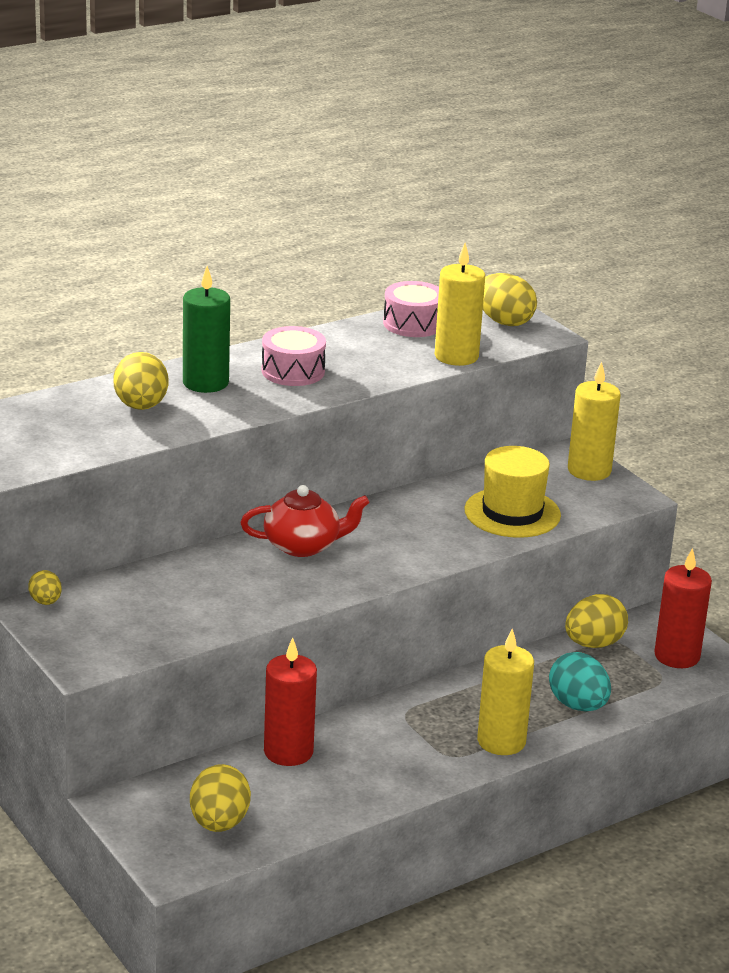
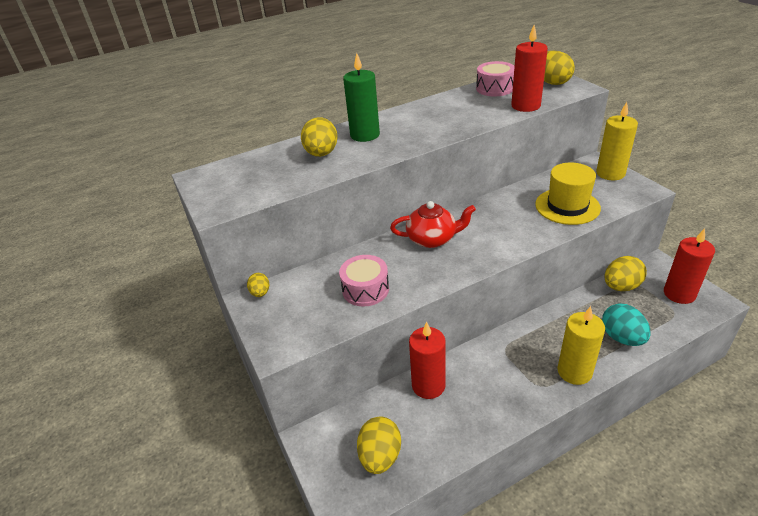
camera: 10 degrees right, 10 degrees up
(293, 371) = (421, 123): pink drum -> pink drum (365, 289)
(456, 356) = (525, 106): yellow candle -> red candle

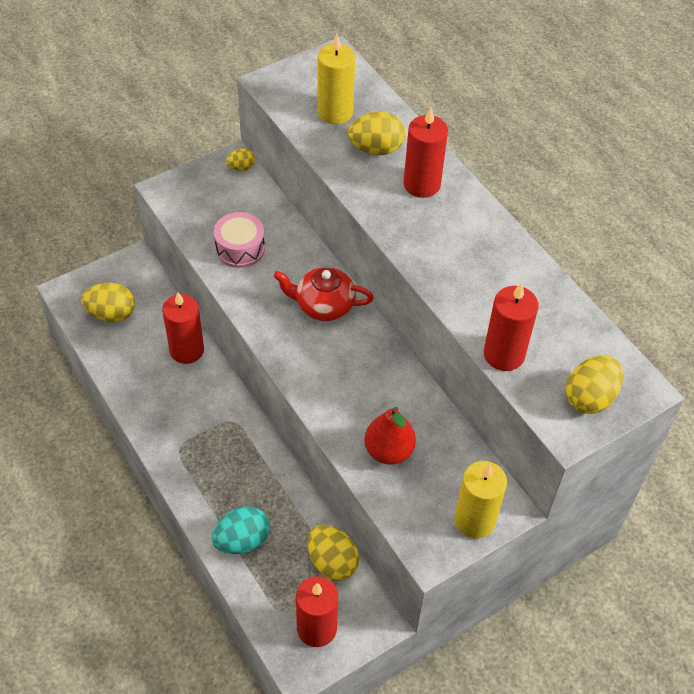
camera: 80 degrees right, 15 degrees up
(365, 135) = (422, 184): green candle -> red candle
(432, 239) = (323, 305): red teapot -> red teapot turned 105 degrees clockwise
(495, 88) = (566, 324): pink drum -> none
(567, 206) = (388, 451): yellow hat -> red pear
(574, 371) = (195, 482): yellow candle -> yellow candle (335, 112)

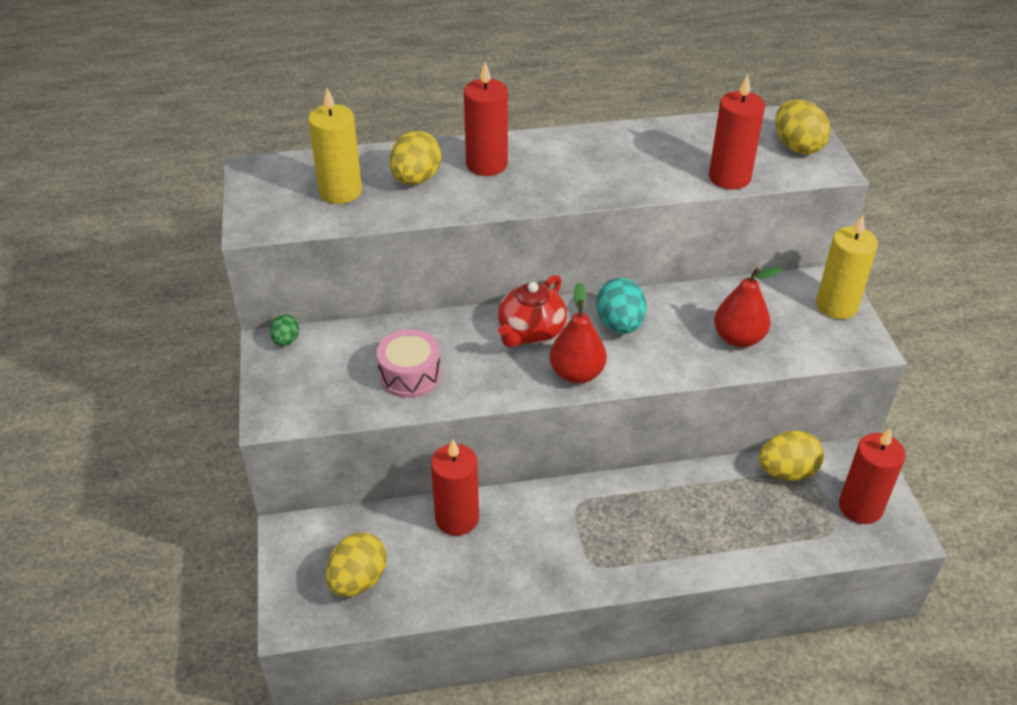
camera: 65 degrees left, 10 degrees down
(241, 167) = (286, 341): yellow egg -> green egg
(242, 541) = (738, 539): turquoise egg -> turquoise egg (619, 324)
(290, 349) = (576, 374): none -> red pear

